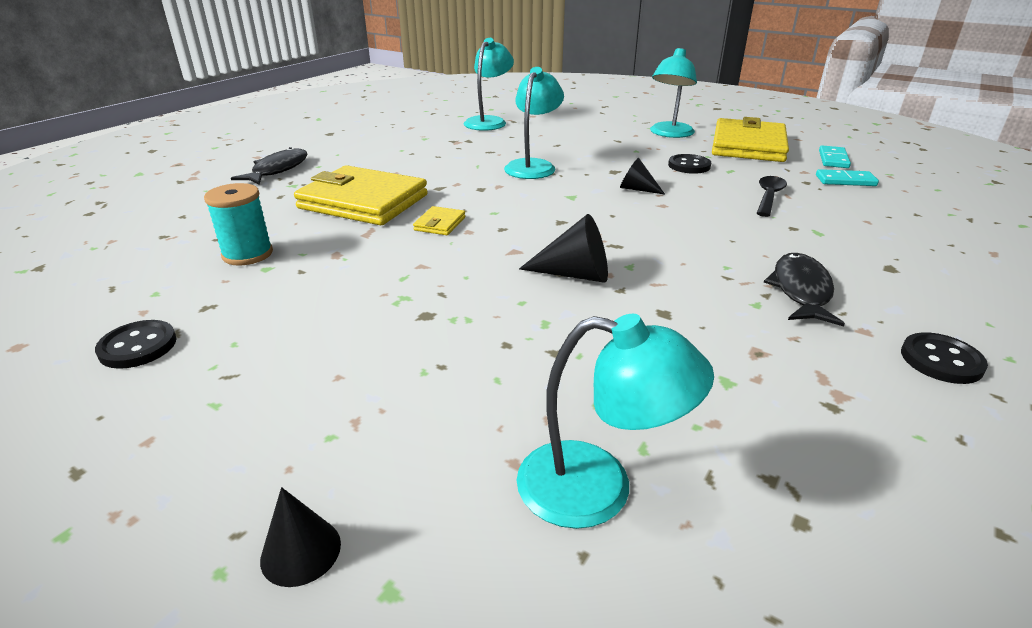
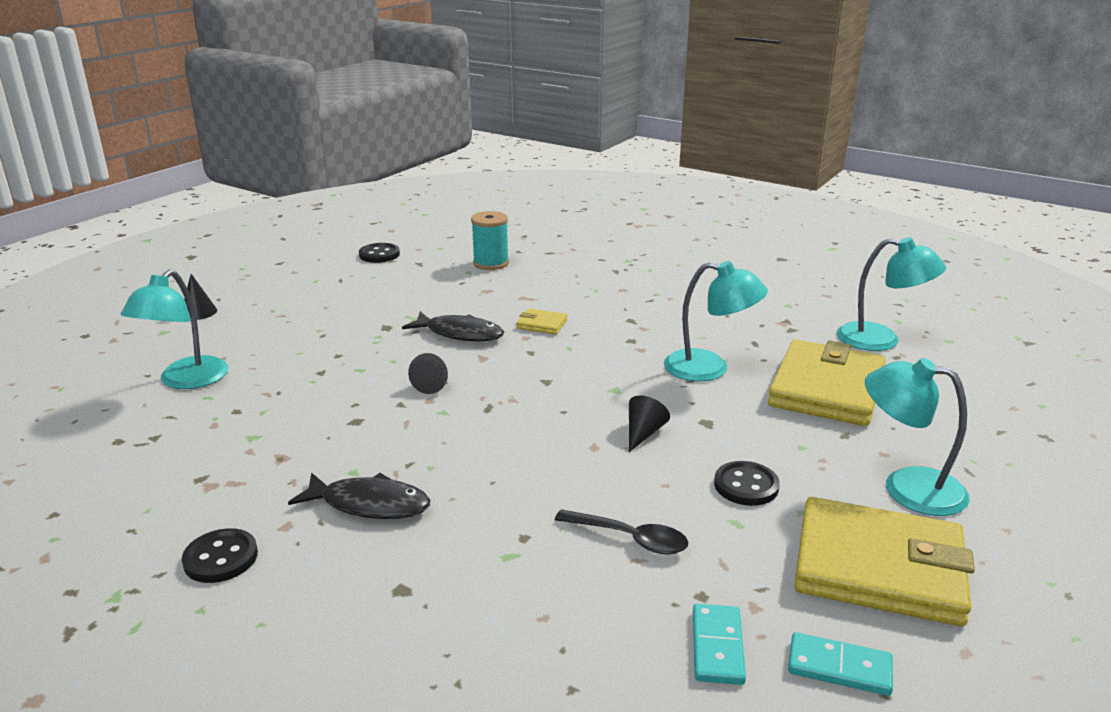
camera: 90 degrees right, 5 degrees down
(278, 170) = (663, 250): black fish -> black fish (460, 334)
(363, 202) = (591, 290): yellow wallet -> yellow wallet (826, 389)
(574, 274) = (432, 384): black cone -> black cone, size x0.65

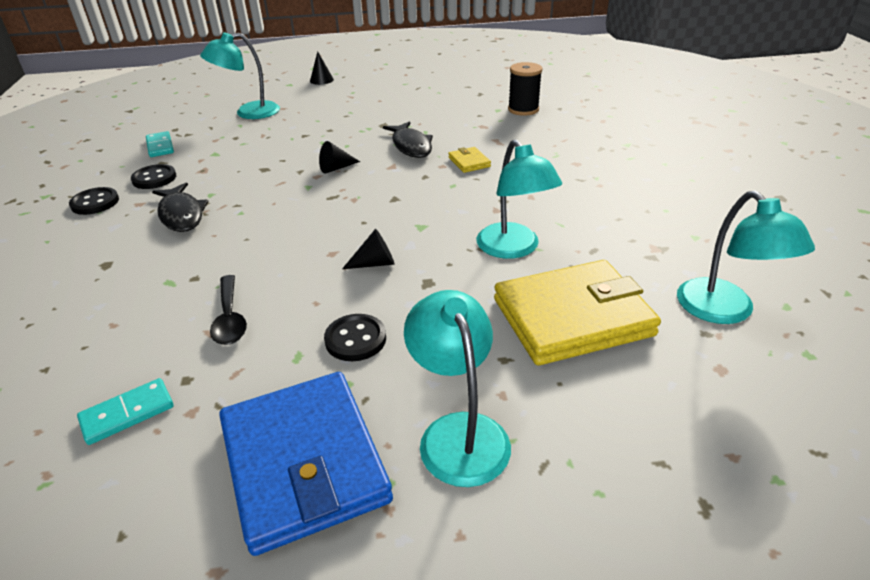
camera: 50 degrees right, 10 degrees up
(379, 255) = (468, 80): black button -> black button (154, 178)
(491, 263) = (523, 109): turquoise spool -> black spool
(839, 667) = (141, 491): turquoise domino -> turquoise domino (160, 146)
(879, 568) = (304, 462): yellow wallet -> blue wallet

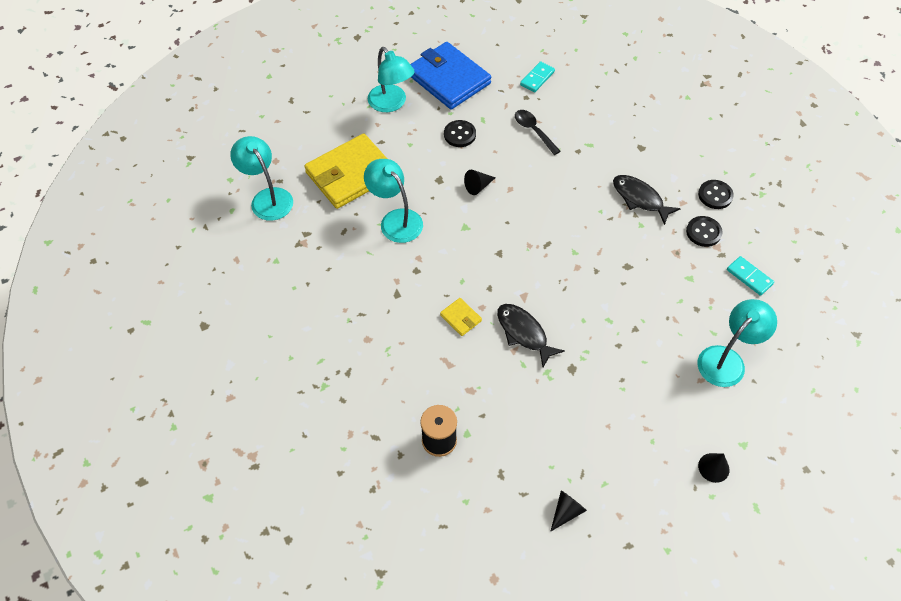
camera: 160 degrees right, 20 degrees up
(336, 168) = (569, 282): black cone -> black cone (566, 511)

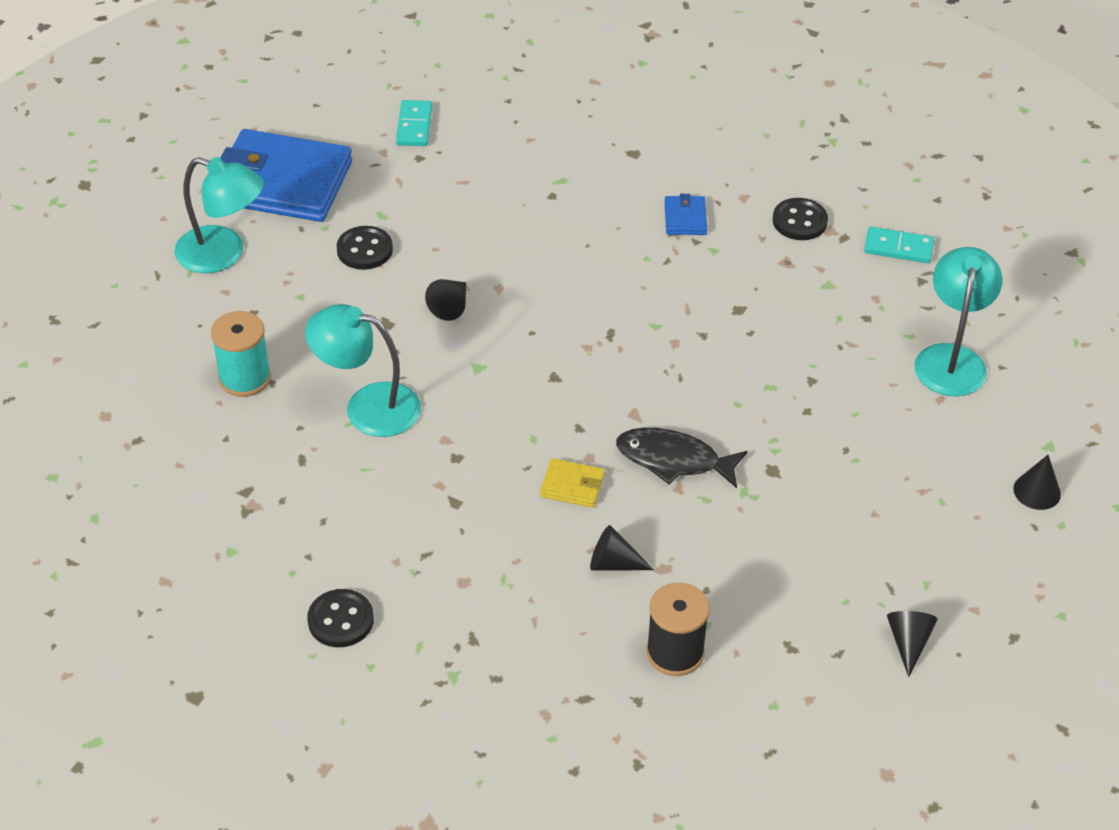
camera: 35 degrees left, 10 degrees down
(267, 198) = (139, 472): turquoise lamp -> none
(351, 174) = (245, 378): yellow wallet -> turquoise spool
(447, 372) = (614, 563): none -> black cone
(533, 131) = (468, 197): black spoon -> none
(640, 199) = (685, 218): black fish -> blue wallet
(715, 195) = (777, 169): black button -> black button (340, 620)

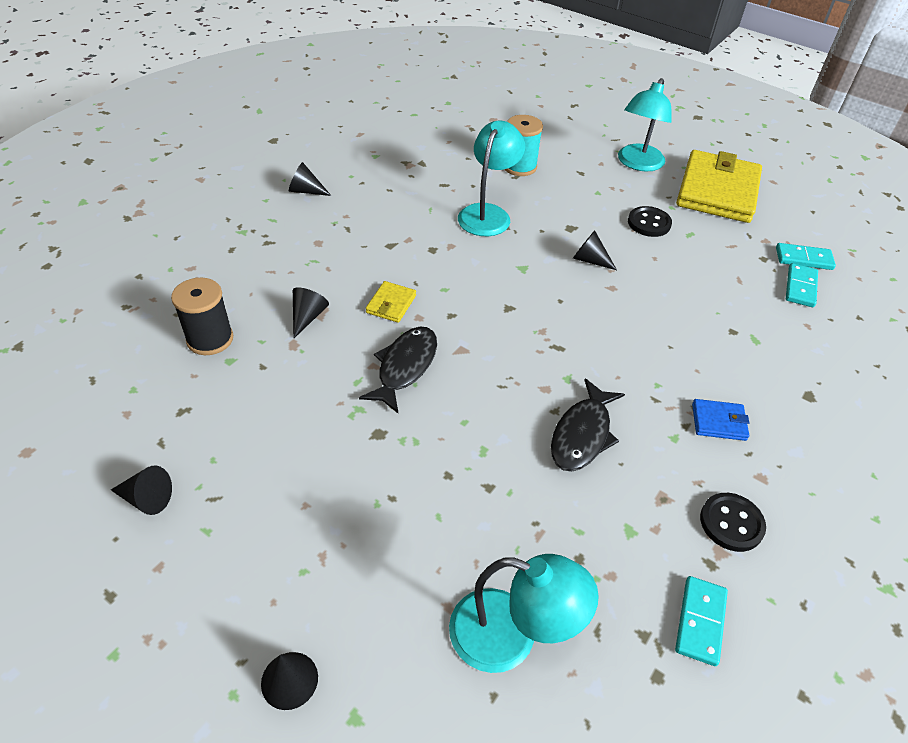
camera: 95 degrees right, 0 degrees up
(282, 182) = (717, 191): blue wallet -> yellow wallet
(340, 620) = (306, 191): black button -> black cone
(467, 135) = (800, 287): none -> turquoise domino
(728, 314) = (582, 434): none -> black fish

